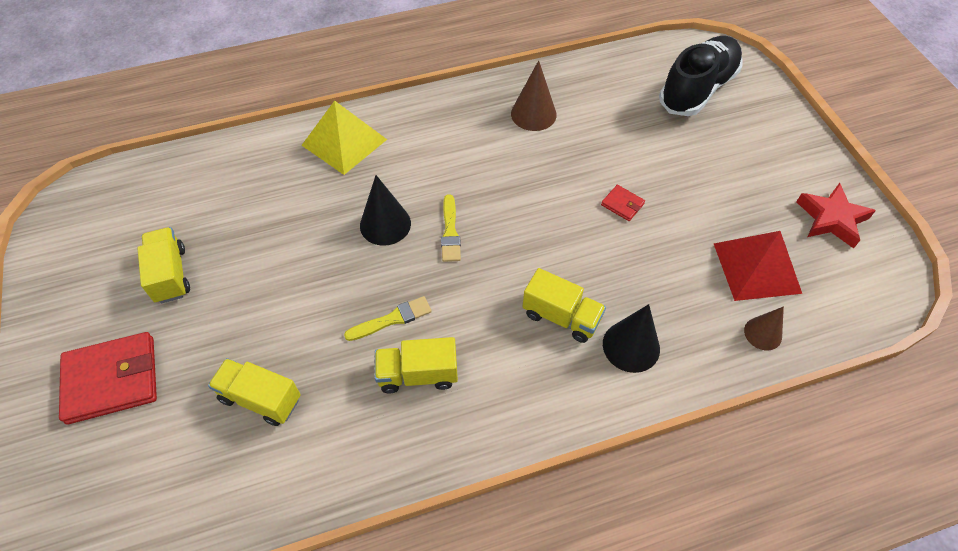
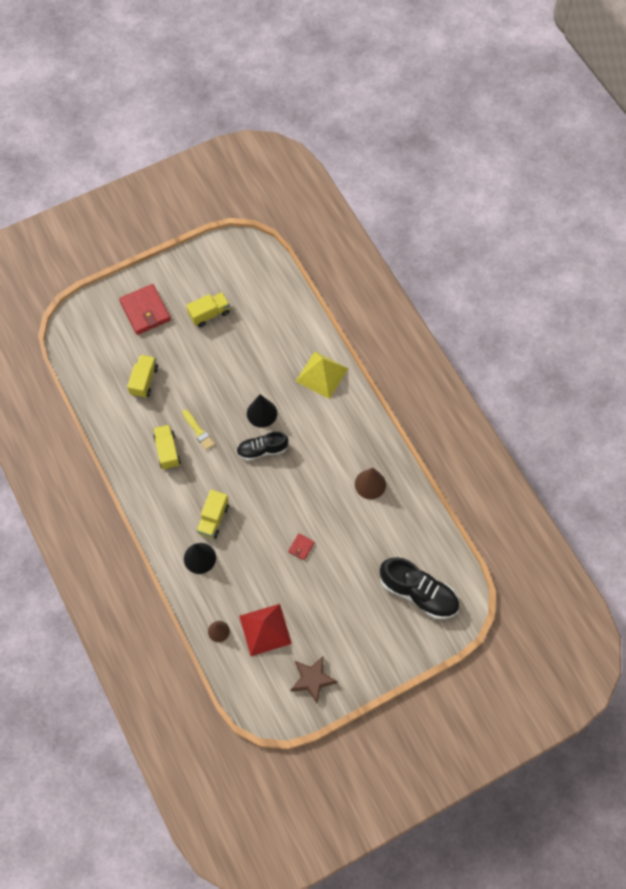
camera: 80 degrees right, 10 degrees up
(450, 232) = (262, 450): yellow brush -> black shoe
(831, 219) = (312, 679): red star -> brown star

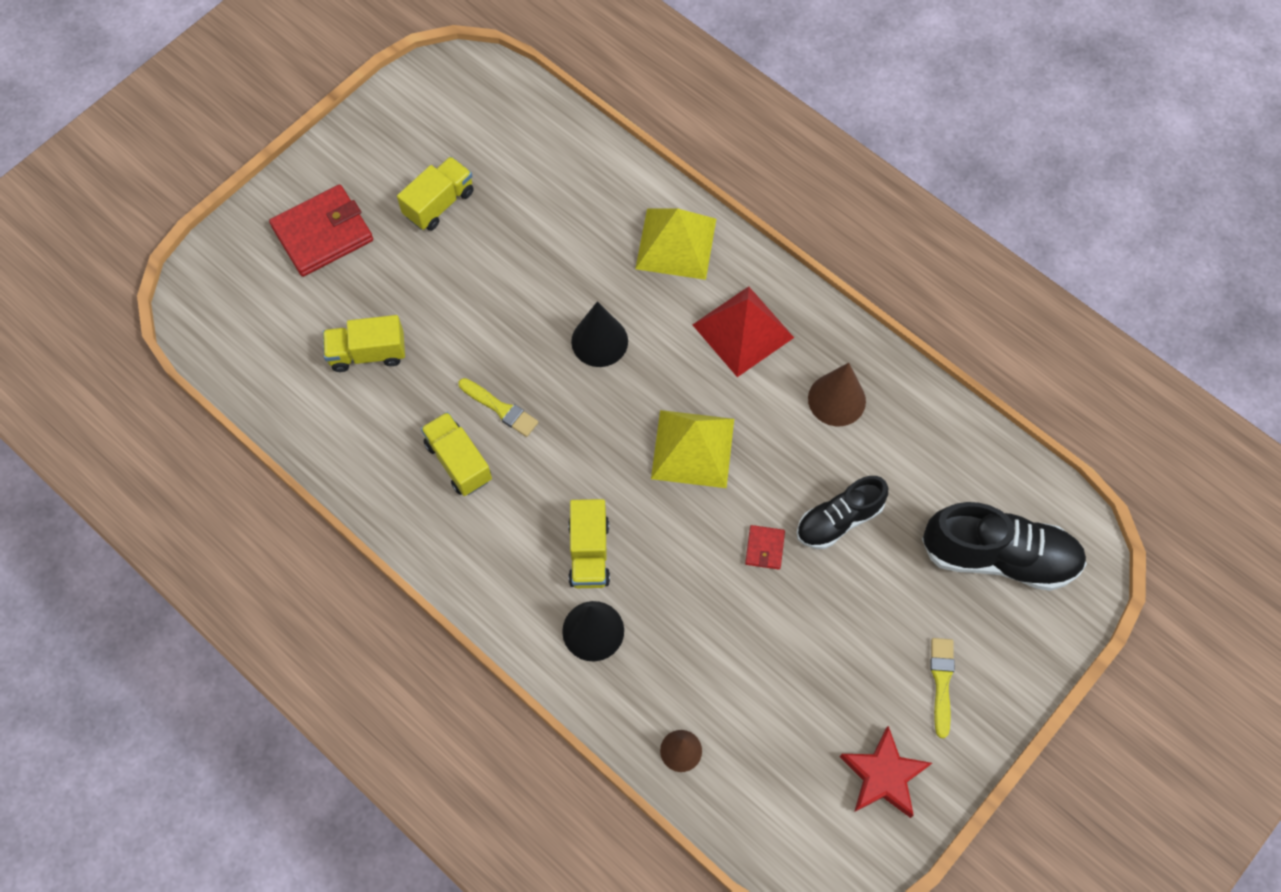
camera: 20 degrees left, 0 degrees up
(144, 380) = (368, 353): yellow truck -> yellow truck turned 90 degrees counterclockwise
(145, 311) = (323, 233): red wallet -> red wallet turned 75 degrees counterclockwise
(262, 450) = (626, 403): black shoe -> black shoe (838, 520)
(265, 629) = (762, 717): red pyramid -> red pyramid (742, 331)
(286, 484) = (692, 448): none -> yellow pyramid
(312, 679) = (883, 775): brown star -> red star
(361, 644) = (941, 682): none -> yellow brush

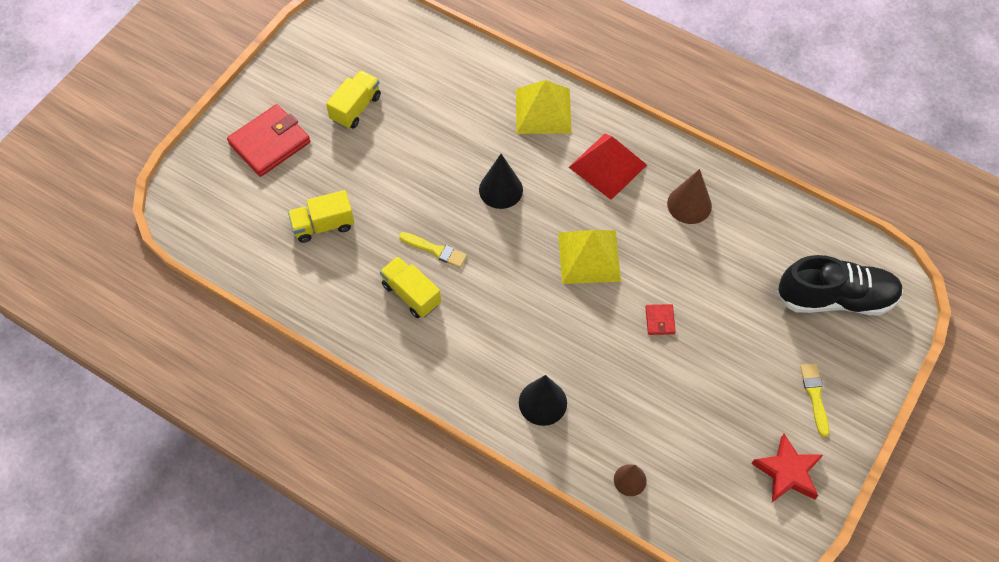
camera: 10 degrees left, 5 degrees down
(589, 553) = (527, 345): yellow truck -> none
(838, 520) = (711, 291): black shoe -> none

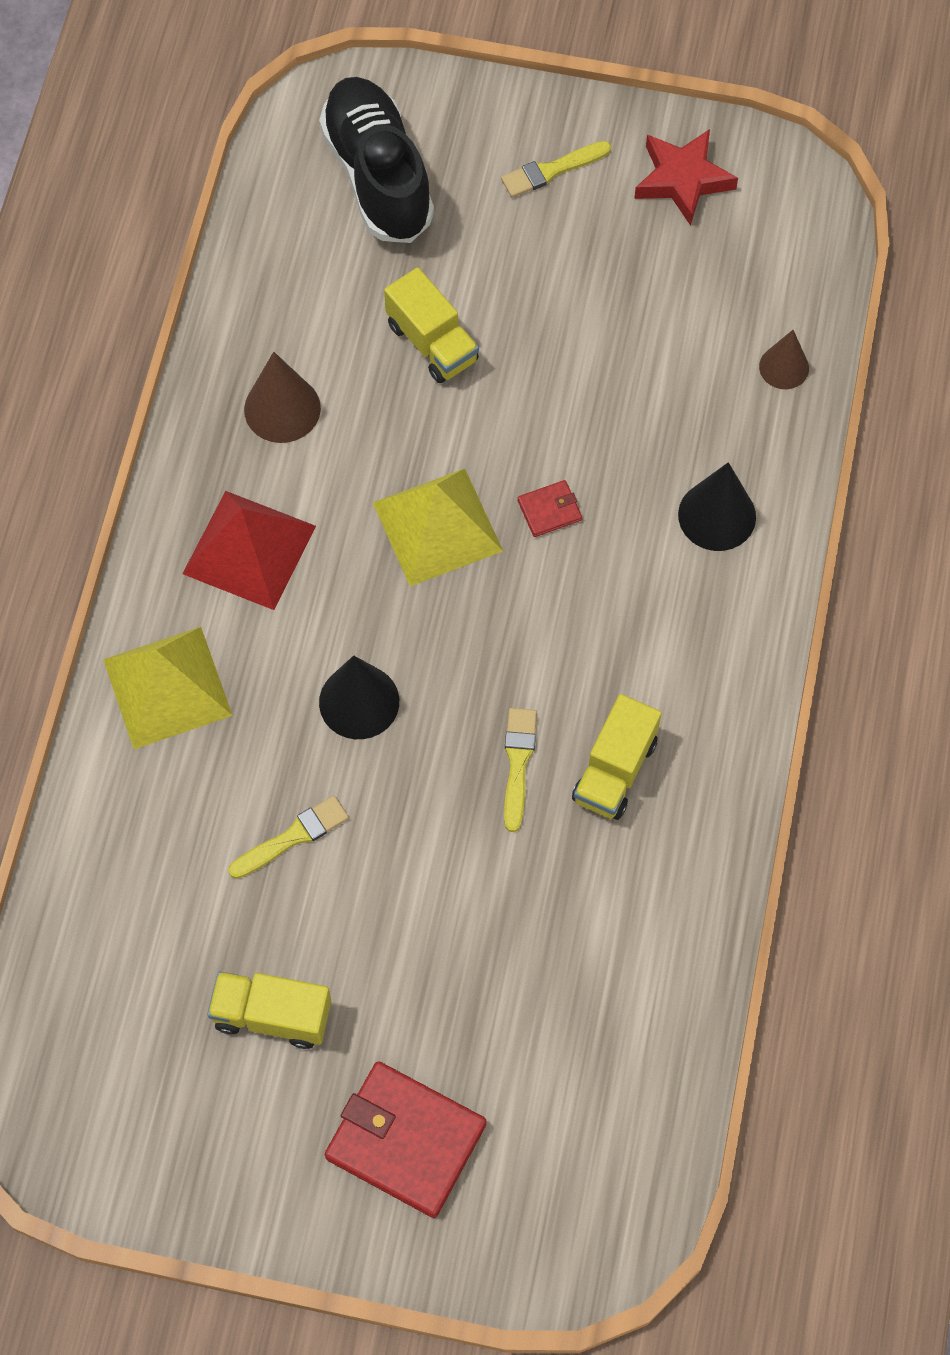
camera: 110 degrees left, 5 degrees up
(323, 225) = (541, 967): yellow truck -> yellow truck (432, 342)
(440, 141) = (293, 837): none -> yellow brush
(660, 320) = (511, 396): red wallet -> red wallet (549, 510)

